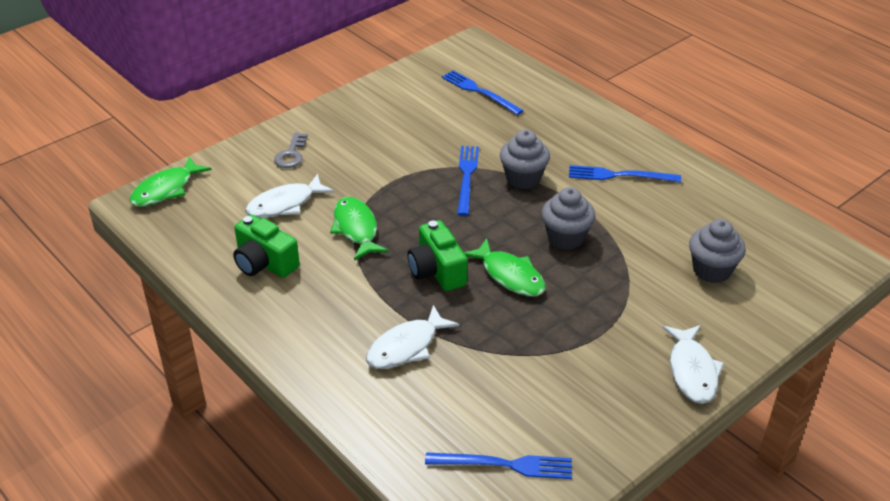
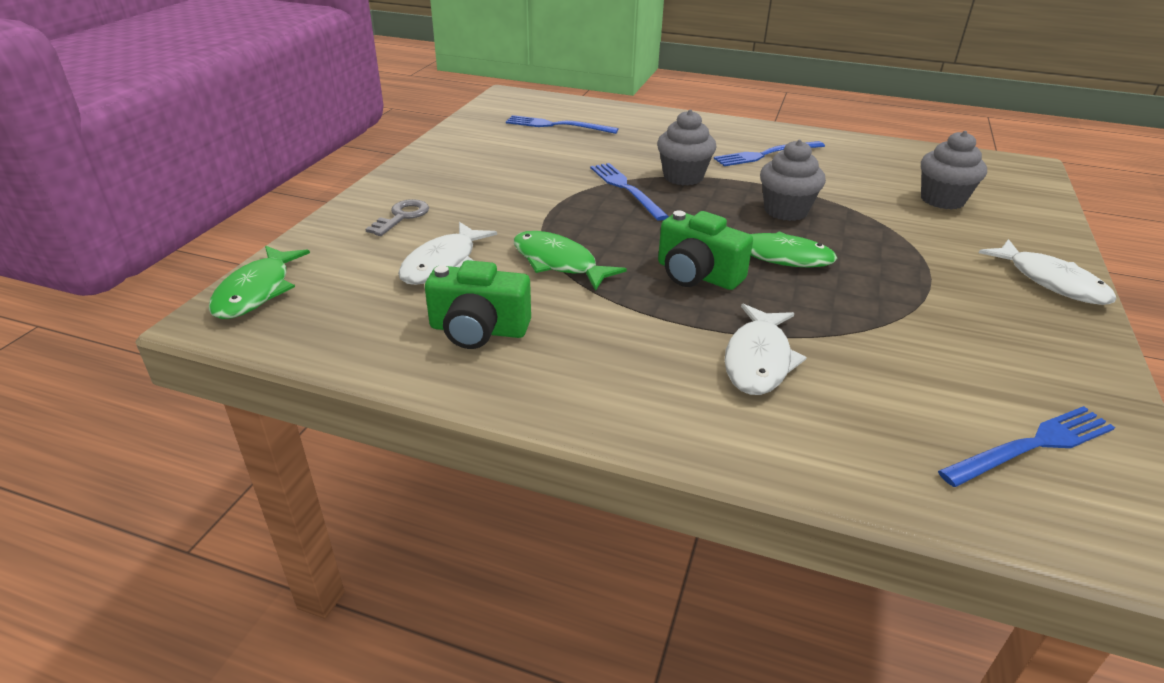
camera: 30 degrees left, 5 degrees down
(291, 154) = (402, 216): grey key -> grey key turned 135 degrees counterclockwise

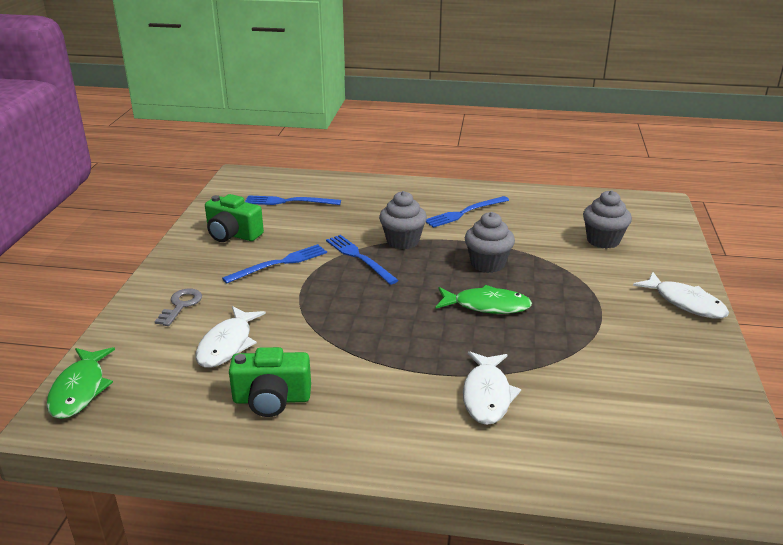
camera: 10 degrees left, 5 degrees down
(558, 263) = (320, 332): green fish -> none
(697, 275) = (430, 329): green camera -> green camera (232, 234)
(1032, 446) = (680, 434): blue fork -> blue fork (279, 263)

